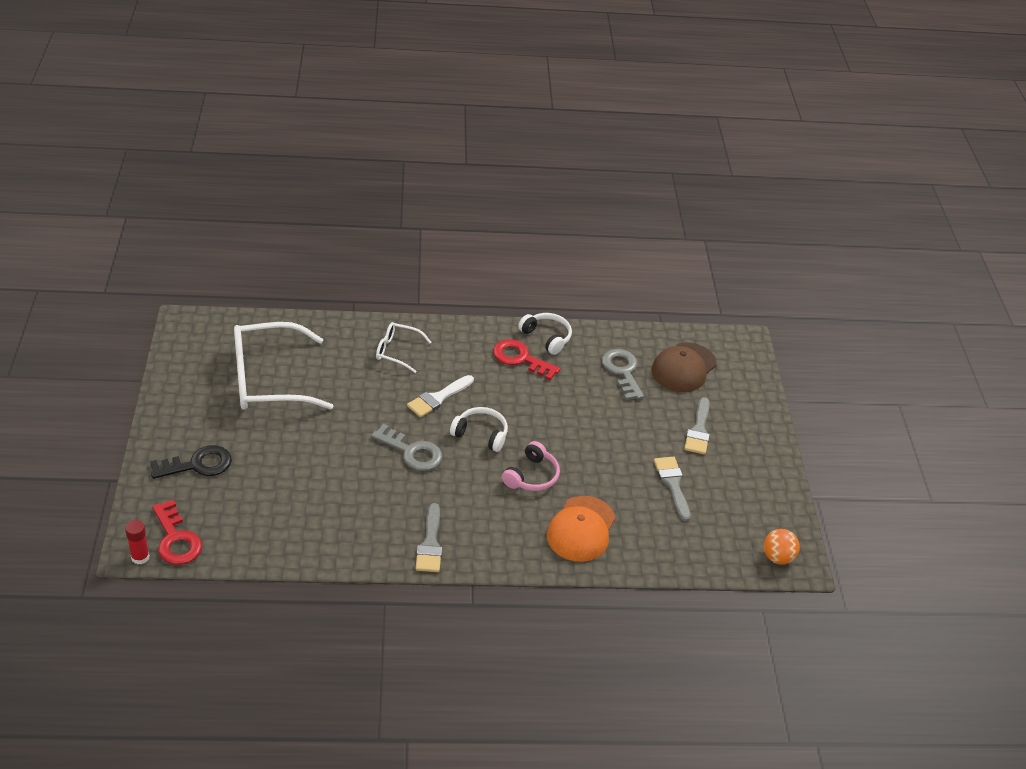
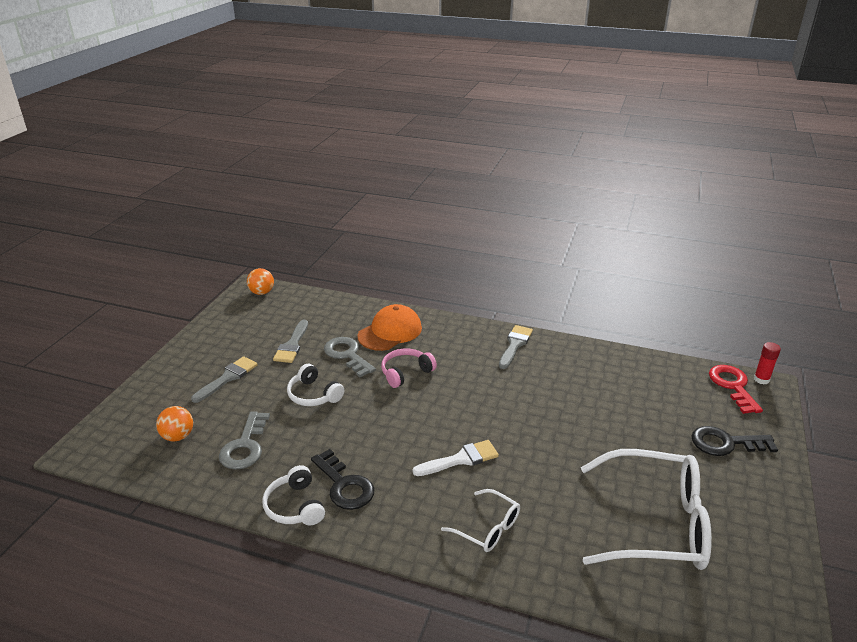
camera: 155 degrees left, 10 degrees down
(412, 452) = (507, 413): grey key -> grey key (347, 355)
(481, 434) = (433, 415): white headphones -> white headphones (314, 395)
(520, 359) = (344, 485): red key -> black key
(683, 368) = (178, 436): brown cap -> orange ball

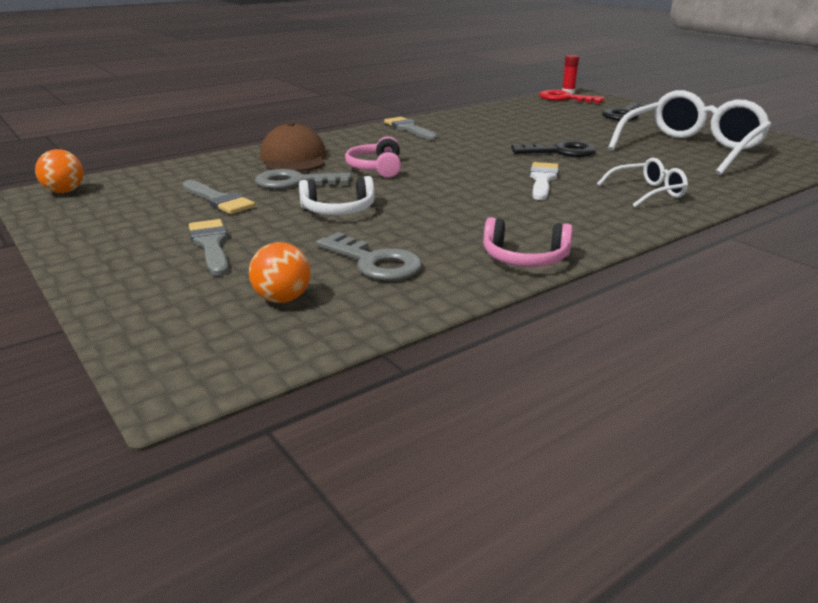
camera: 55 degrees left, 5 degrees down
(295, 506) = (525, 258): white headphones -> pink headphones
(344, 485) = (519, 229): black key -> black key (560, 152)
(390, 332) = (294, 159): orange cap -> brown cap

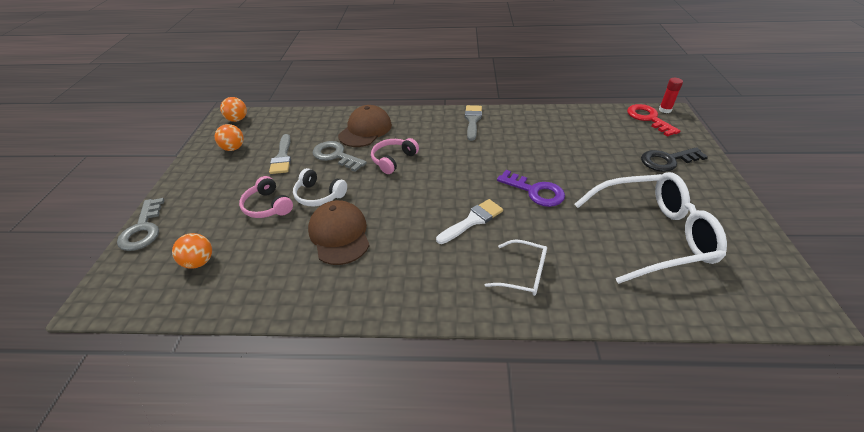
camera: 40 degrees right, 15 degrees up
(117, 212) = (233, 148): none -> orange ball
(211, 245) = (231, 197): grey brush -> none
(374, 262) = (271, 255): grey key -> grey key (143, 229)
(427, 225) = (339, 234): none -> brown cap
(525, 258) = (341, 299): pink headphones -> pink headphones (268, 206)
(560, 152) = (535, 191): black key -> purple key

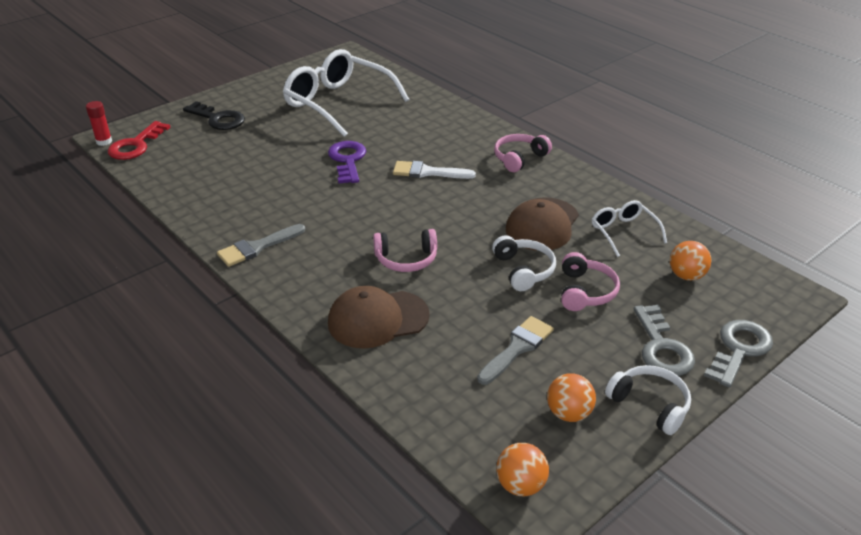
camera: 135 degrees left, 5 degrees down
(192, 172) = (650, 405): none -> white headphones
(336, 156) = (455, 306): grey key -> grey key (662, 347)
(429, 289) = (519, 158): none -> pink headphones
(523, 274) = (449, 132): white glasses -> white glasses (623, 232)

